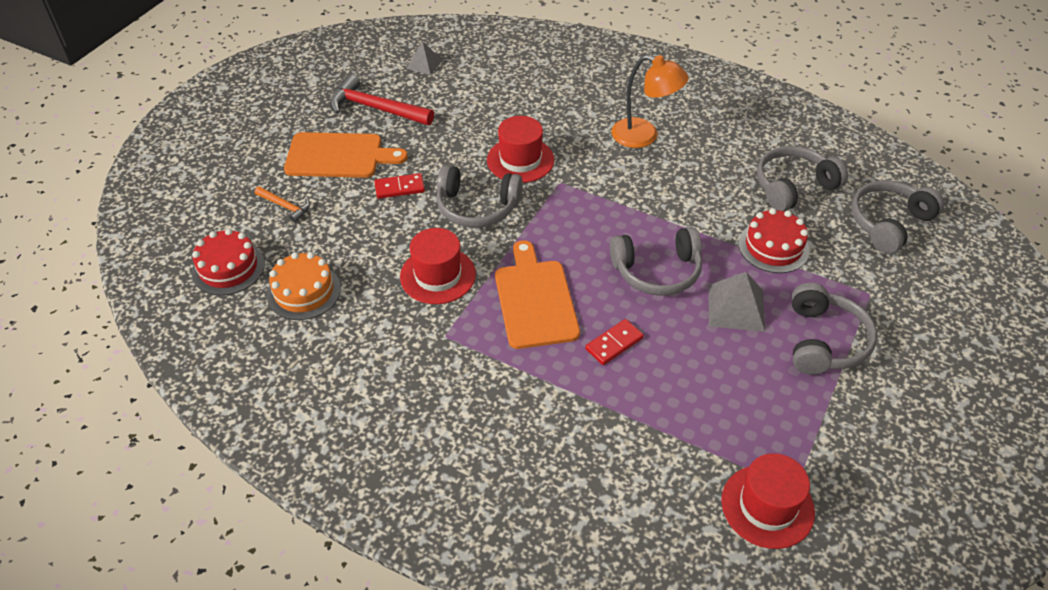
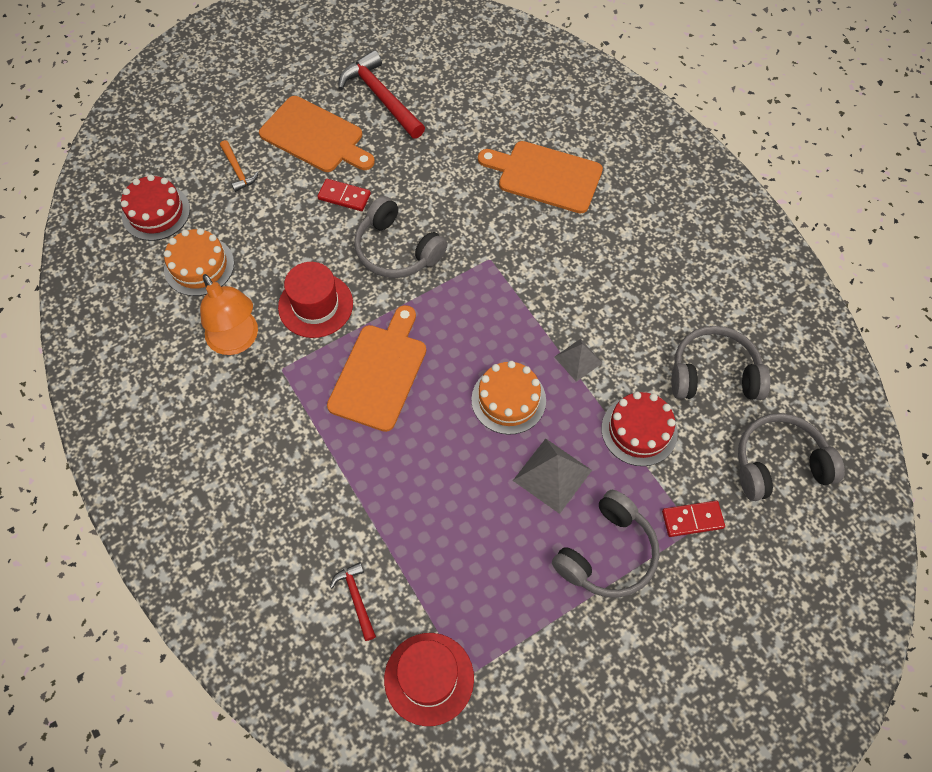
camera: 30 degrees right, 15 degrees up
(424, 64) = (459, 64): grey pyramid -> grey pyramid (578, 359)
(520, 160) = (471, 216): red hat -> none
(557, 111) = (545, 176): none -> orange cutting board
(614, 344) = (415, 453): red domino -> red domino (692, 519)
(644, 136) = (608, 244): orange lamp -> orange lamp (237, 341)
(655, 478) = (356, 598): none -> red hammer
(657, 271) = (508, 400): grey headphones -> orange cake

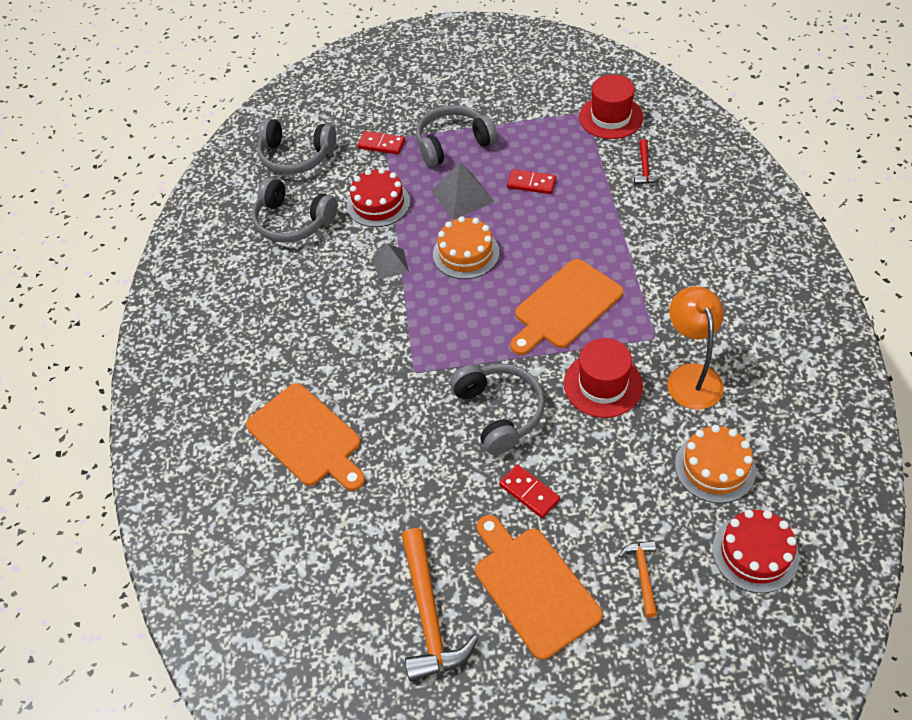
camera: 150 degrees left, 10 degrees down
(381, 97) = (429, 615): red hammer -> orange hammer
(482, 523) = (531, 183): none -> red domino

